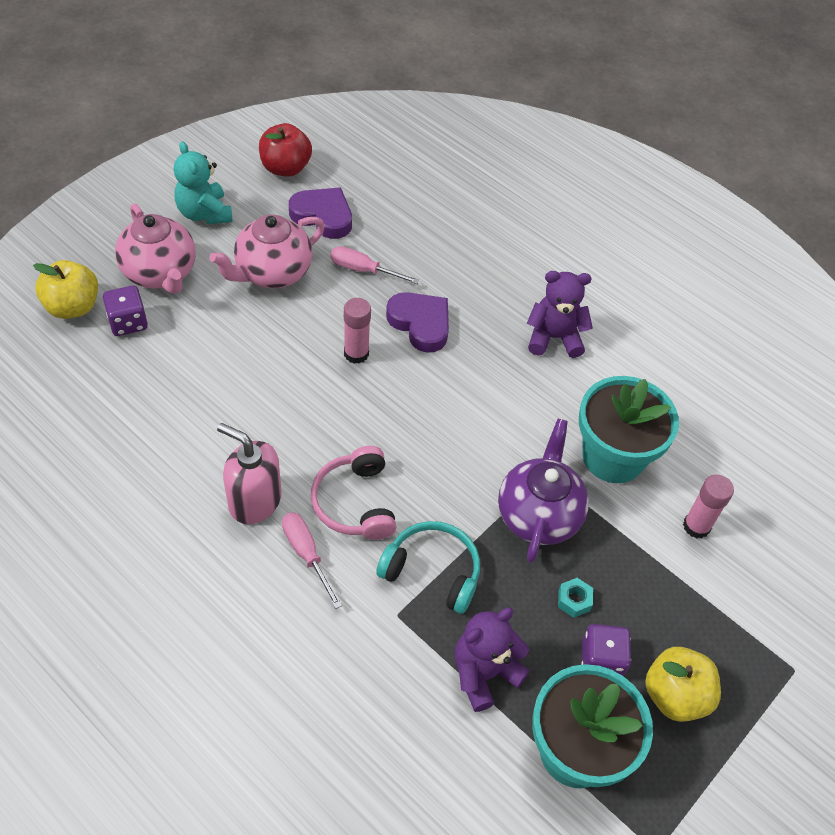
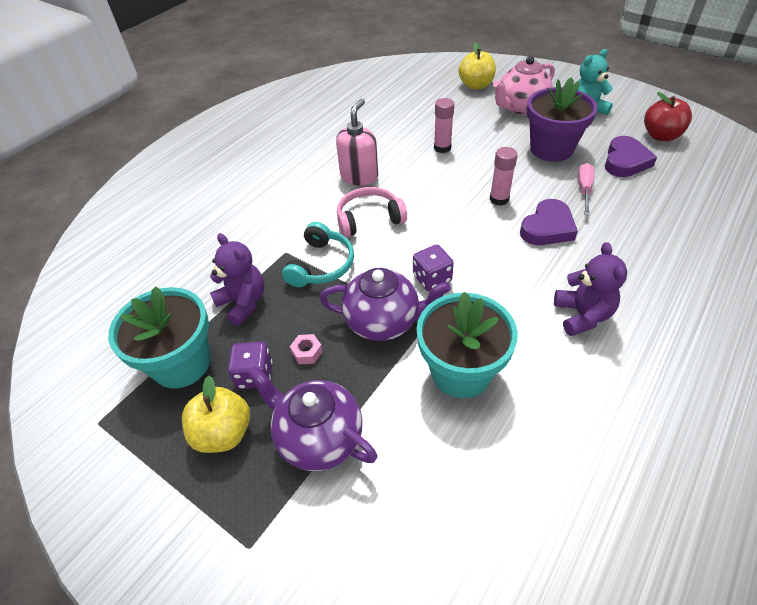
camera: 90 degrees right, 5 degrees down
(128, 322) = (474, 105): purple dice -> purple dice (432, 278)
(272, 273) = (551, 149): pink teapot -> purple flower pot
(306, 554) = (325, 204): pink screwdriver -> none
(574, 600) = (307, 352): turquoise nut -> pink nut
(683, 598) = (319, 437): none -> purple teapot
(696, 526) = (400, 448): pink glue stick -> pink glue stick (442, 148)

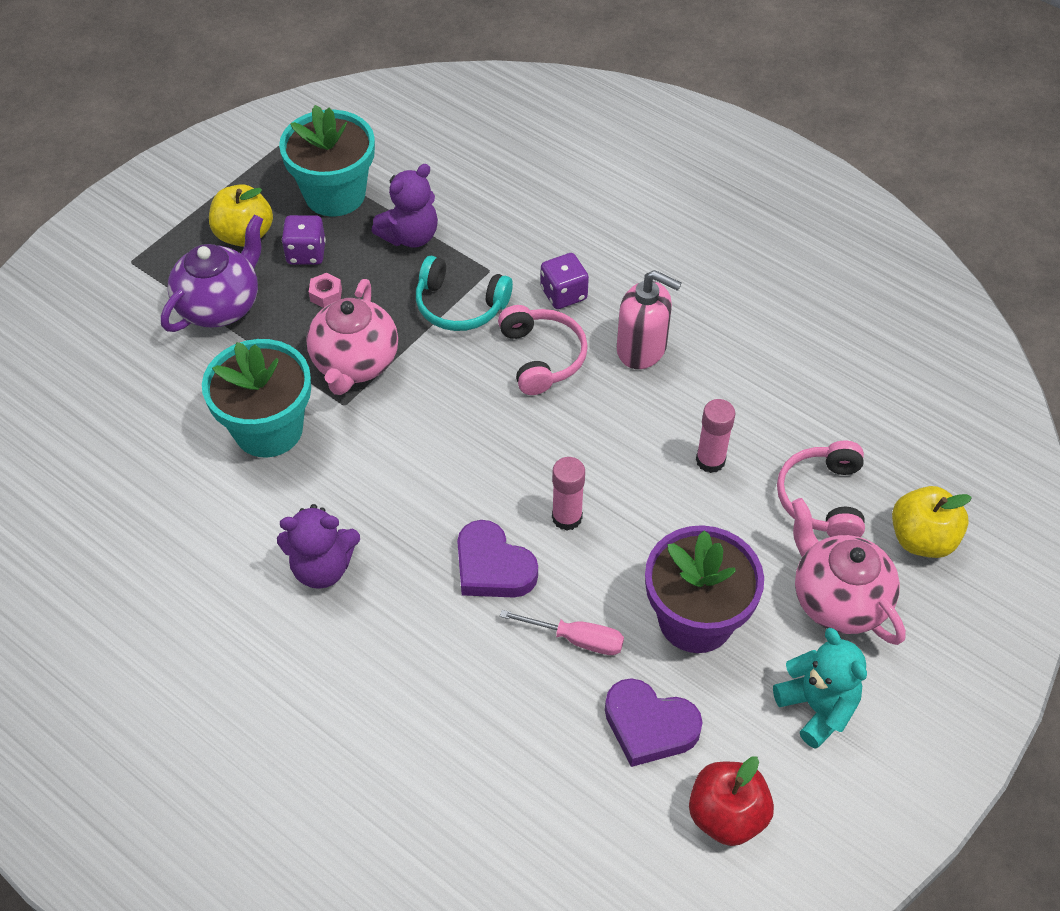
camera: 90 degrees right, 5 degrees up
(383, 322) = (355, 363): purple teapot -> pink teapot
(432, 278) = (416, 417): purple dice -> purple dice (563, 294)
(459, 112) = (822, 498): none -> pink headphones

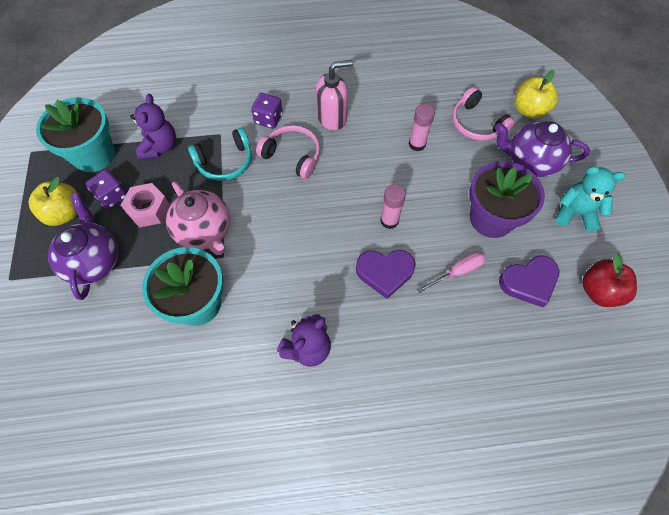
camera: 45 degrees left, 10 degrees up
(326, 295) = (148, 209): pink nut -> pink nut, size x1.81
(838, 600) = (530, 161): pink teapot -> purple teapot

